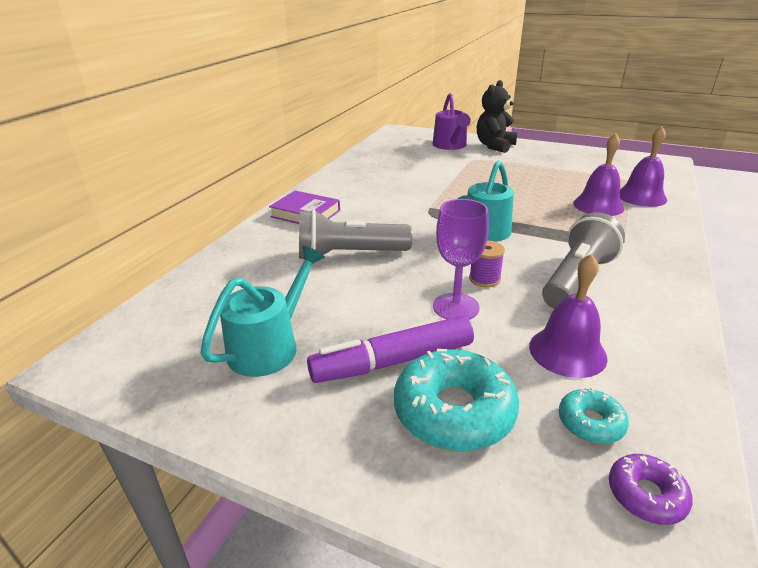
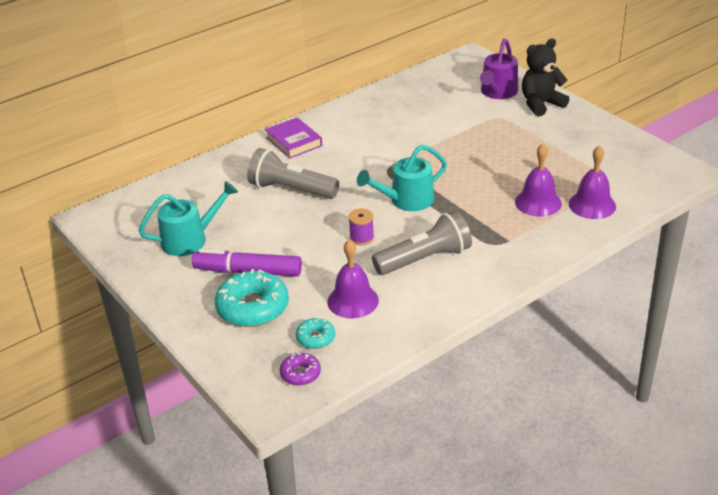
camera: 30 degrees right, 5 degrees up
(456, 307) = (319, 251): purple goblet -> none

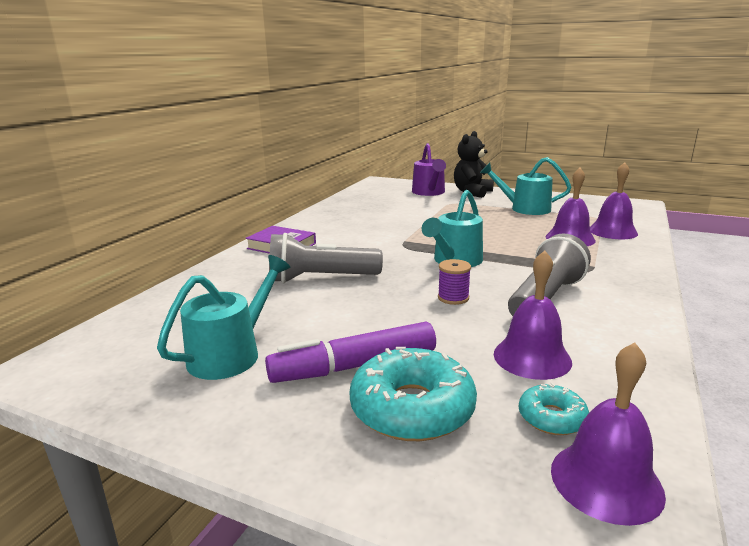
camera: 30 degrees left, 15 degrees down
(300, 374) = (606, 481): purple donut -> purple bell
(557, 147) = (524, 209): none -> turquoise watering can

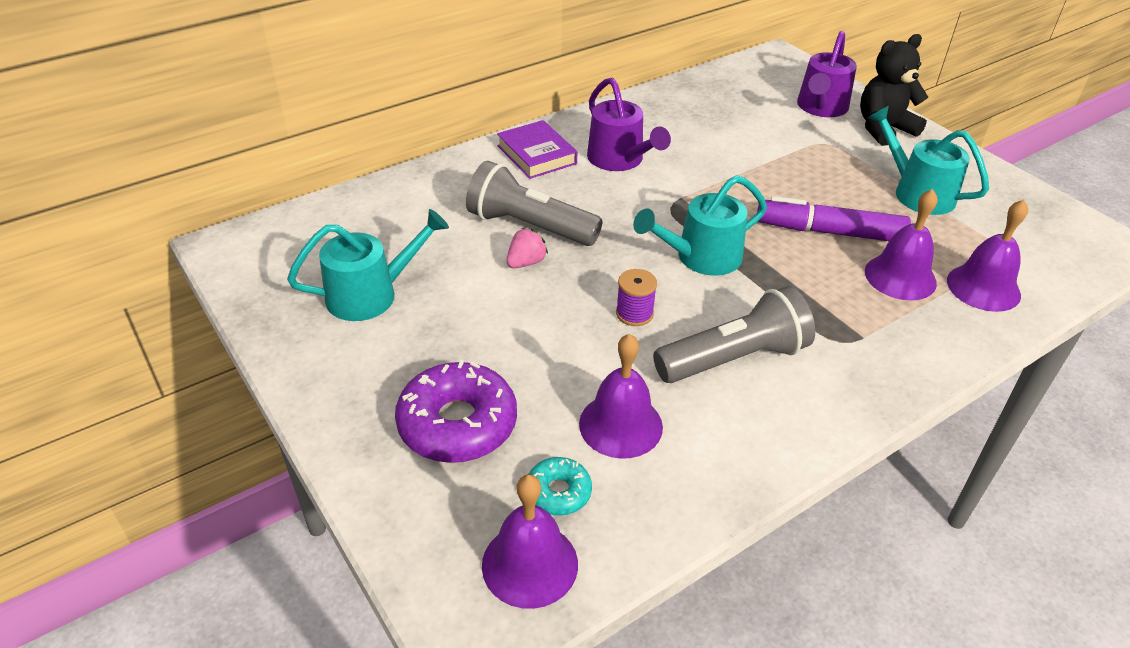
camera: 30 degrees right, 20 degrees up
(342, 296) = (526, 262): none -> pink strawberry
(343, 235) = (620, 160): none -> purple watering can
(355, 366) = (455, 357): purple marker -> purple marker (830, 232)
(412, 408) = (457, 424): turquoise donut -> purple donut

